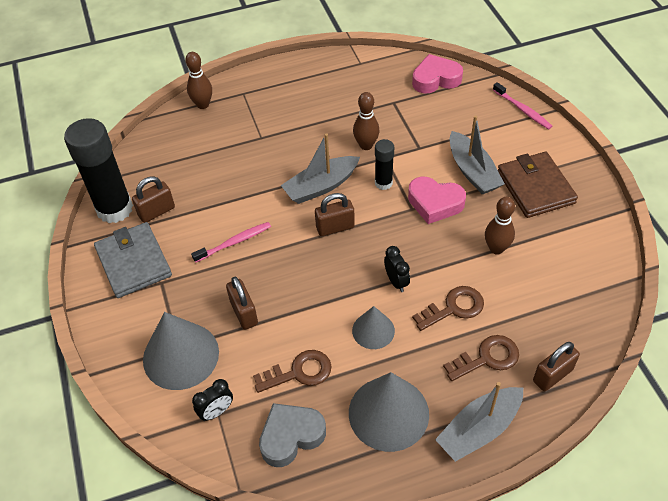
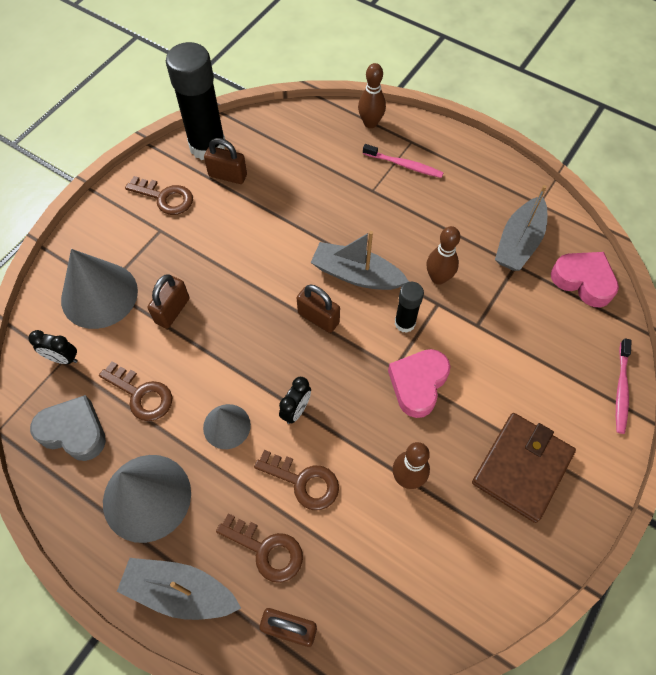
camera: 50 degrees right, 10 degrees up
(133, 262) = (165, 197): grey wallet -> brown key
(234, 242) = (239, 252): pink toothbrush -> pink toothbrush (404, 165)
(435, 203) = (418, 384): pink heart -> pink heart turned 45 degrees clockwise
(472, 171) = (489, 393): grey boat -> grey boat (519, 242)

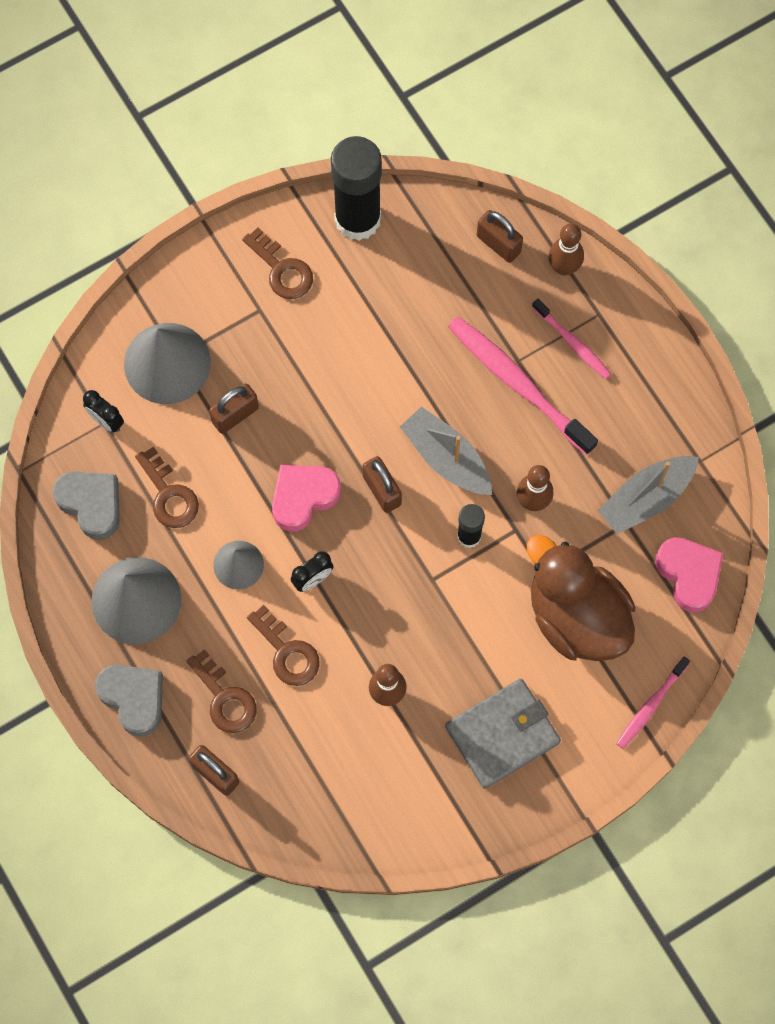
camera: 25 degrees right, 10 degrees up
(180, 591) = (133, 698): grey boat -> grey heart
(227, 175) = (363, 270): brown padlock -> brown padlock (498, 244)
(381, 205) = (518, 384): none -> pink toothbrush
(418, 384) = (447, 607): pink heart -> pink heart (303, 497)
(521, 346) = (576, 616): none -> brown duck
(522, 468) = (502, 734): brown wallet -> grey wallet

